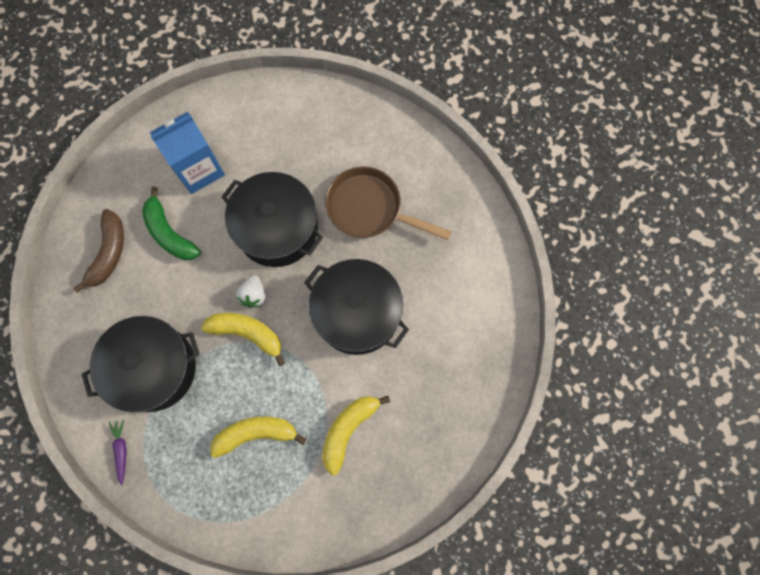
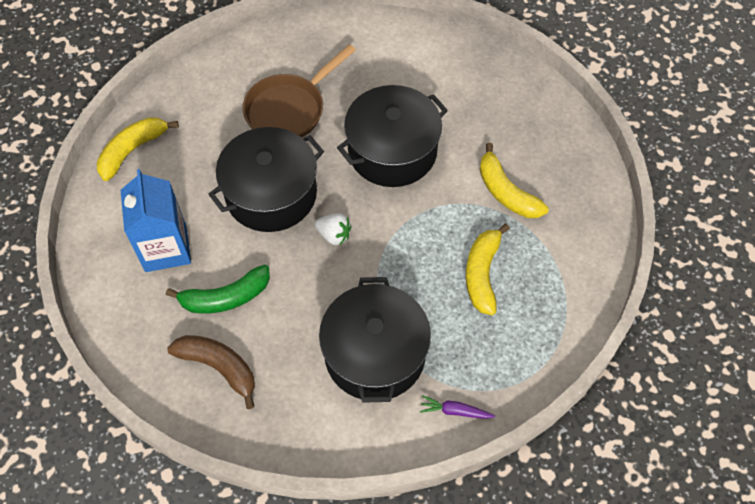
camera: 70 degrees left, 15 degrees down
(247, 334) = (373, 252): yellow banana -> yellow banana (132, 150)

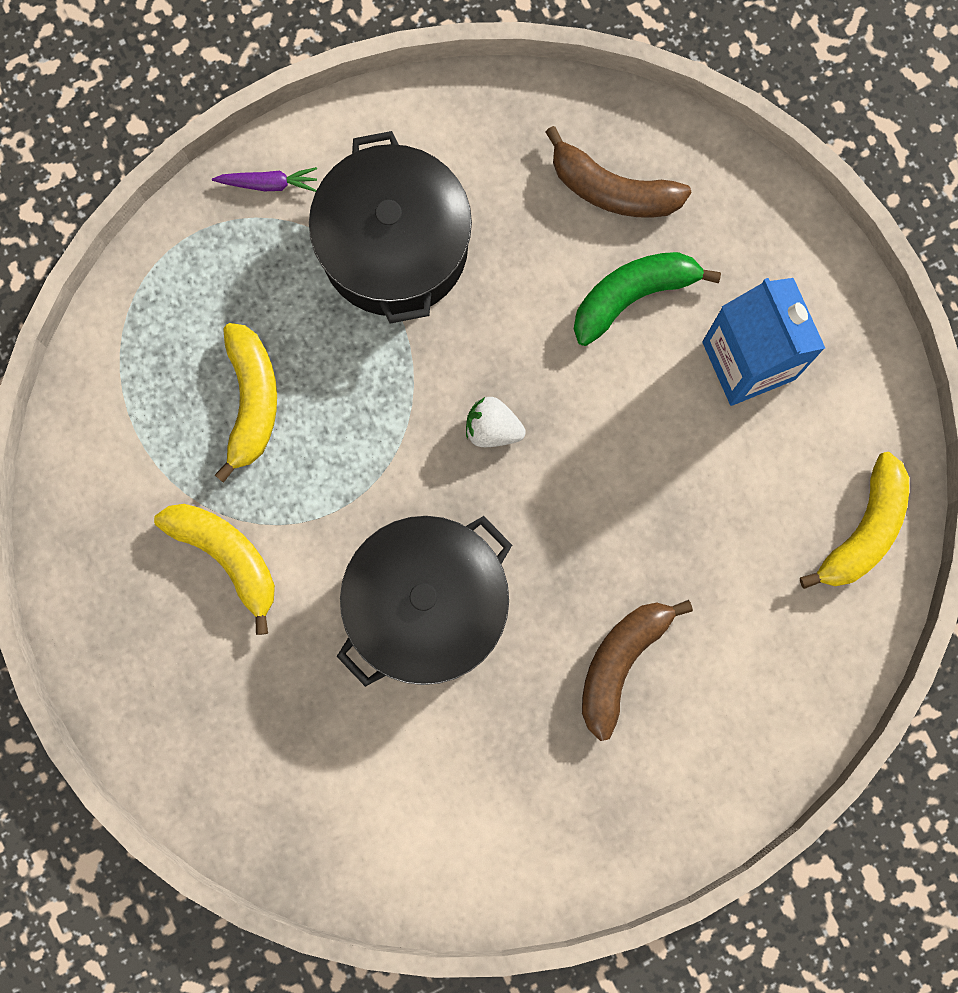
camera: 170 degrees right, 20 degrees up
(271, 194) = (610, 486): black pot -> none
(290, 109) = (621, 662): brown pan -> brown banana

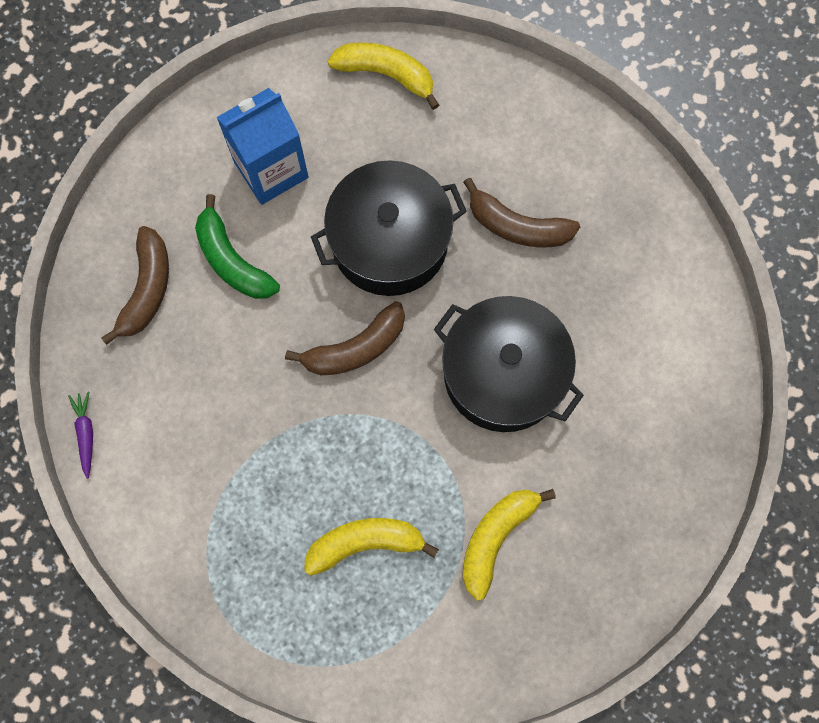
camera: 100 degrees left, 5 degrees down
(269, 184) = (176, 566): purple carrot -> purple carrot (86, 433)
(394, 246) = (217, 452): black pot -> black pot (389, 242)
(492, 428) = (355, 348): white strawberry -> brown banana

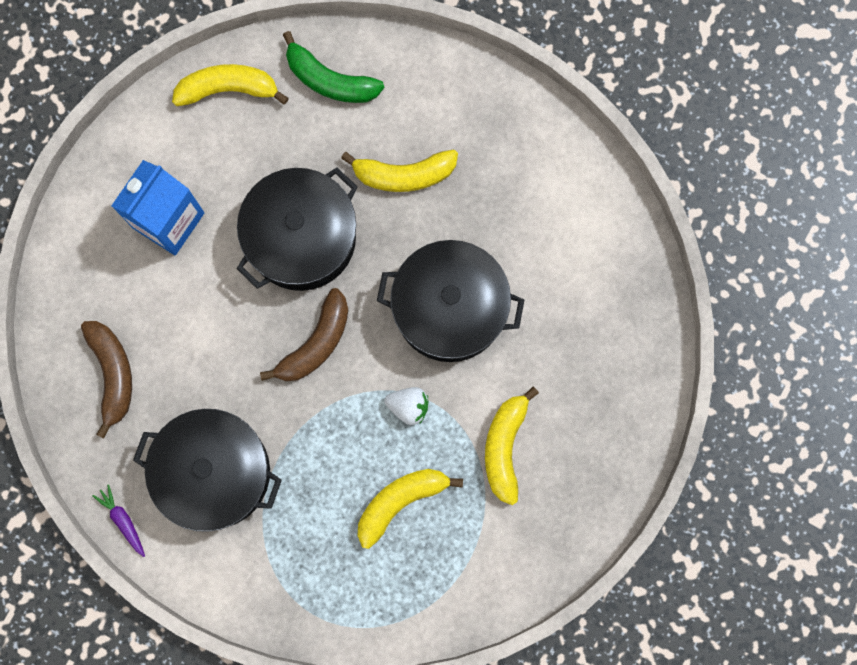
camera: 25 degrees left, 5 degrees up
(196, 428) = (214, 472): none -> black pot
(232, 260) = (174, 315): green banana -> green banana (329, 80)
(417, 452) = (408, 406): none -> white strawberry
(517, 226) = (404, 174): brown banana -> yellow banana

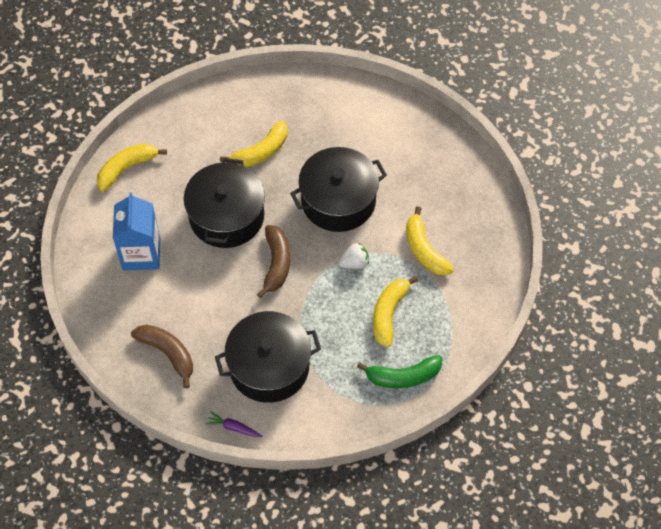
camera: 35 degrees left, 20 degrees down
(329, 80) = (182, 131): green banana -> green banana (403, 376)

